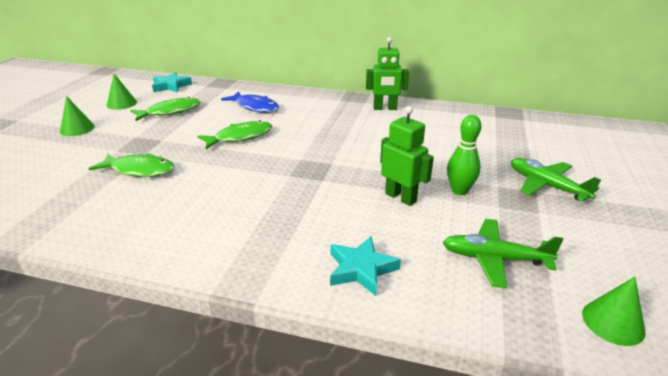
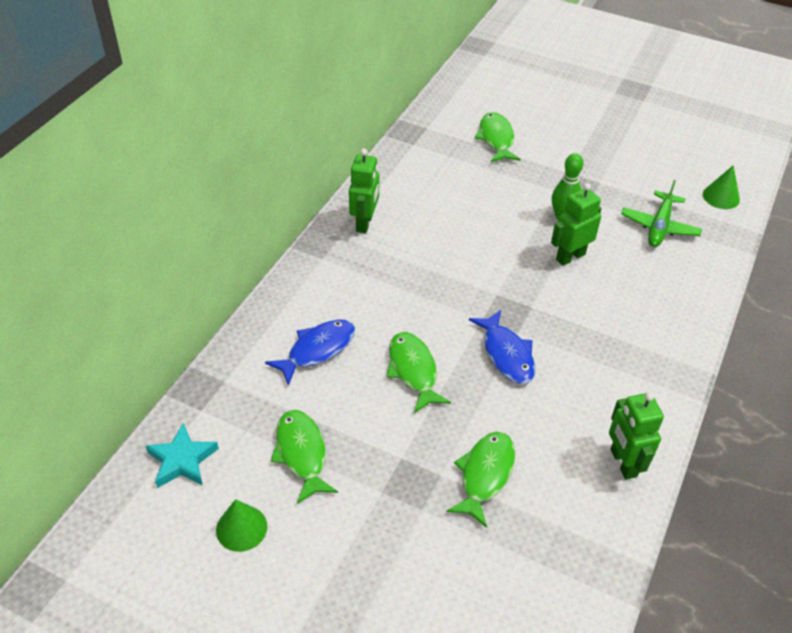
camera: 80 degrees left, 15 degrees up
(77, 129) = (332, 578): green cone -> none
(136, 236) = (623, 463): none -> green robot
(262, 171) = (506, 354): none -> blue fish
(361, 269) = (672, 303): turquoise star -> none
(545, 149) = (496, 139): none -> green fish
(546, 185) = (560, 163): green plane -> none

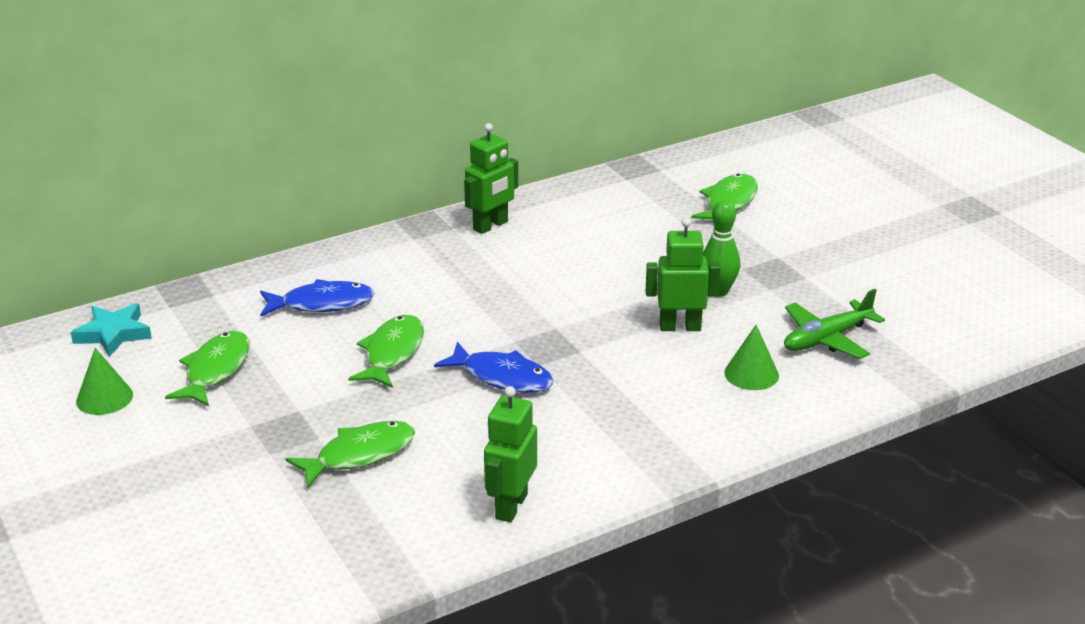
camera: 35 degrees right, 15 degrees down
(506, 354) = (502, 377): blue fish -> blue fish turned 75 degrees counterclockwise
(721, 197) = (949, 340): green cone -> green cone (751, 374)

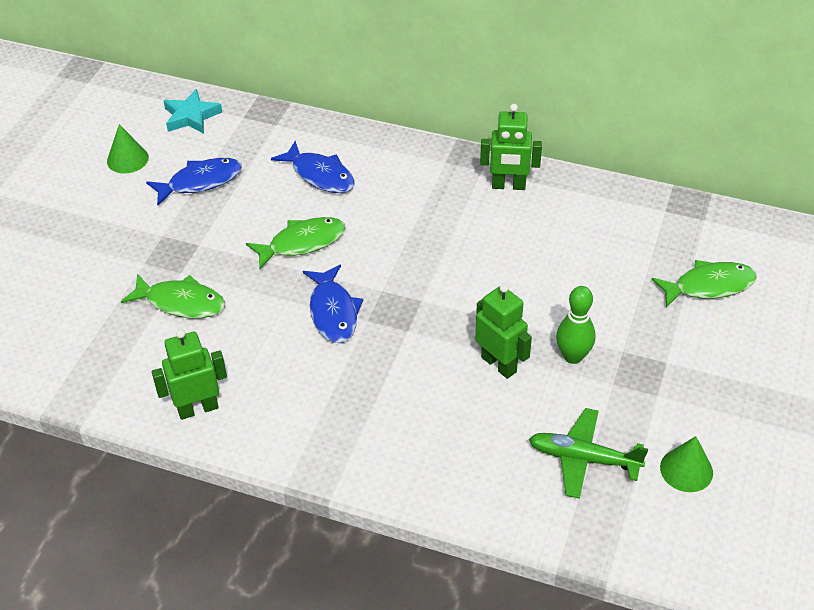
camera: 50 degrees right, 15 degrees up
(215, 370) = (200, 182): green fish -> blue fish
(751, 374) = (484, 441): green cone -> green cone (686, 470)

